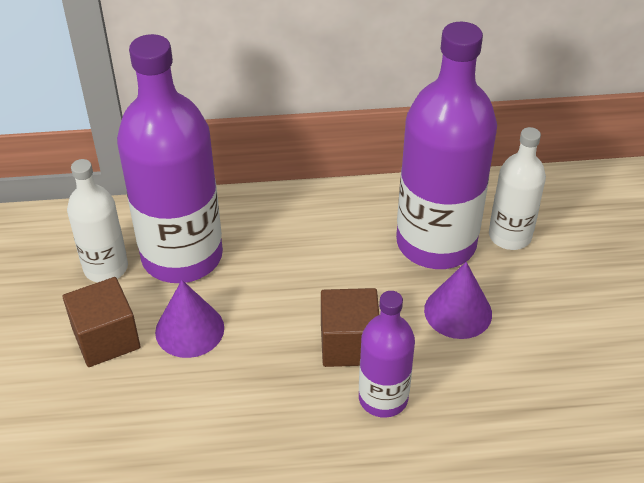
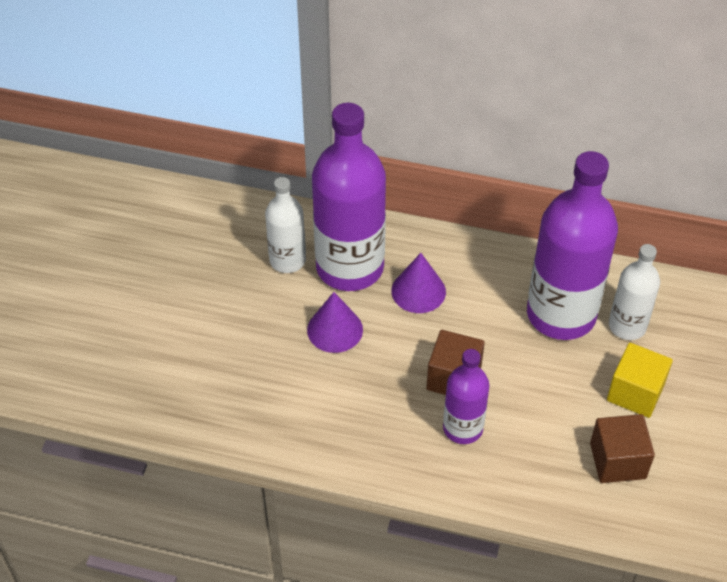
camera: 20 degrees right, 5 degrees up
(106, 338) = (270, 318): brown cube -> brown cube (617, 461)
(458, 311) = (553, 377): purple cone -> purple cone (418, 291)
(551, 302) = (635, 392): none -> yellow cube

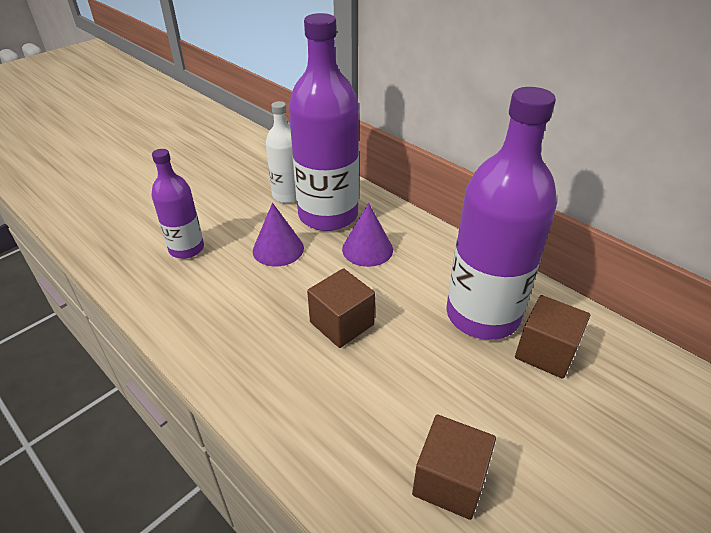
camera: 30 degrees right, 10 degrees down
(463, 428) = (314, 368): purple bottle -> purple bottle (186, 249)
(627, 326) = (545, 352): white bottle -> brown cube
(635, 392) = (516, 418): yellow cube -> none

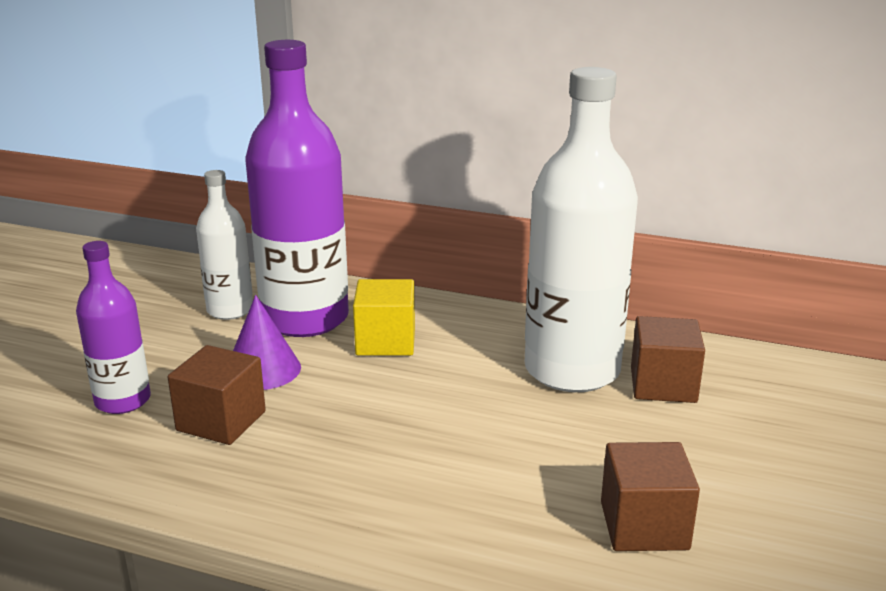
camera: 25 degrees left, 15 degrees down
(342, 323) = (410, 422): brown cube -> brown cube (221, 421)
(367, 249) = (385, 341): purple cone -> yellow cube
(482, 315) = (572, 370): purple bottle -> white bottle

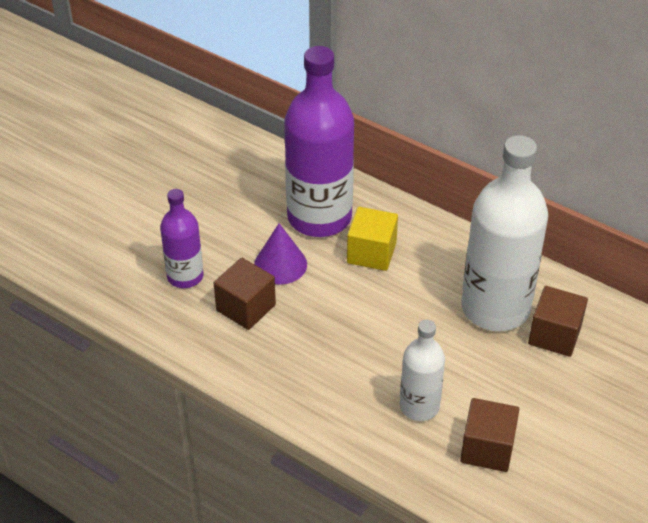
camera: 15 degrees right, 20 degrees up
(230, 310) = (267, 197): white bottle -> white bottle (419, 406)

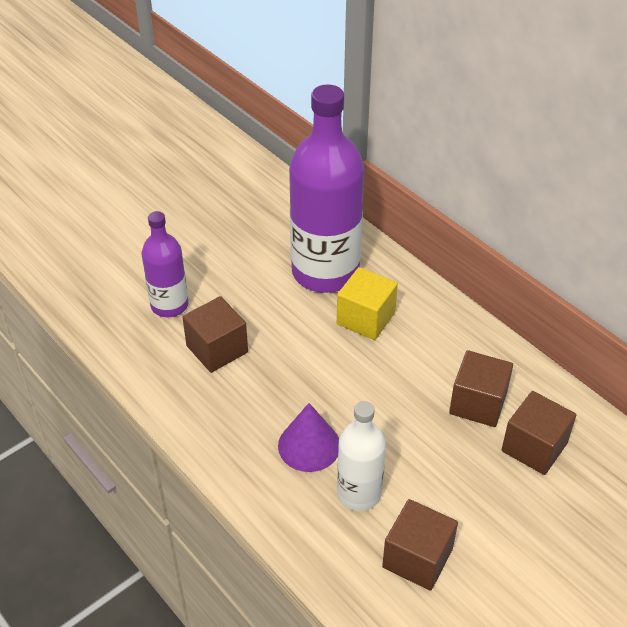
camera: 15 degrees right, 0 degrees up
(280, 264) = (268, 312): purple cone -> purple cone (309, 445)
(495, 308) = (478, 403): white bottle -> brown cube

